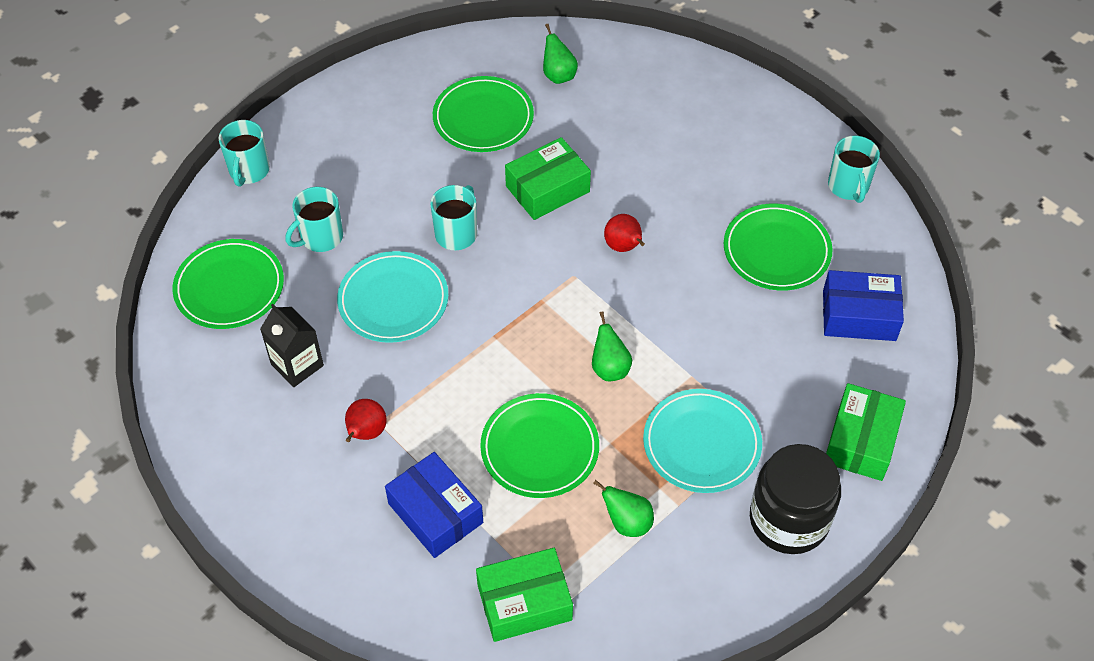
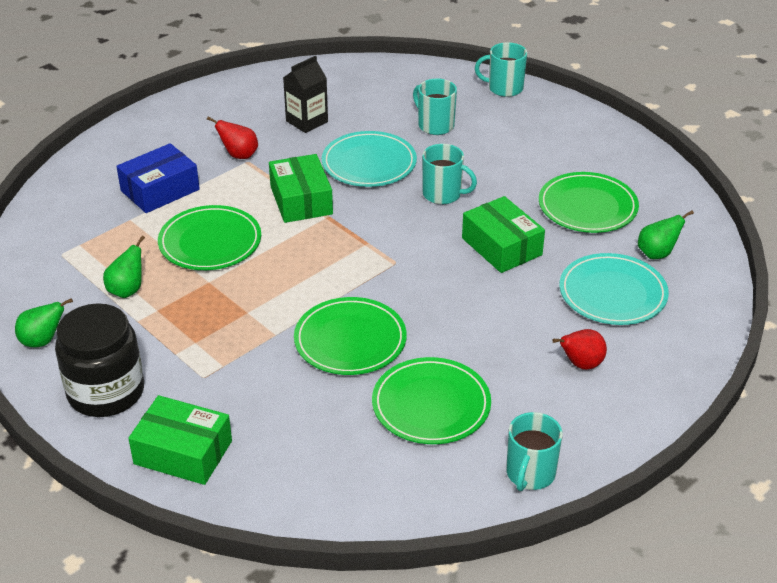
camera: 90 degrees right, 15 degrees down
(229, 287) = (383, 87): green plate -> green plate (350, 340)
(524, 602) = (70, 235): green box -> green box (301, 200)
(609, 368) = (288, 283): green pear -> green pear (43, 341)
(624, 247) = (431, 294): red pear -> red pear (581, 364)
(701, 443) = (199, 338): turquoise plate -> turquoise plate (612, 293)
(848, 186) = (530, 474): turquoise mug -> turquoise mug turned 60 degrees counterclockwise
(859, 315) = (342, 466): blue box -> none

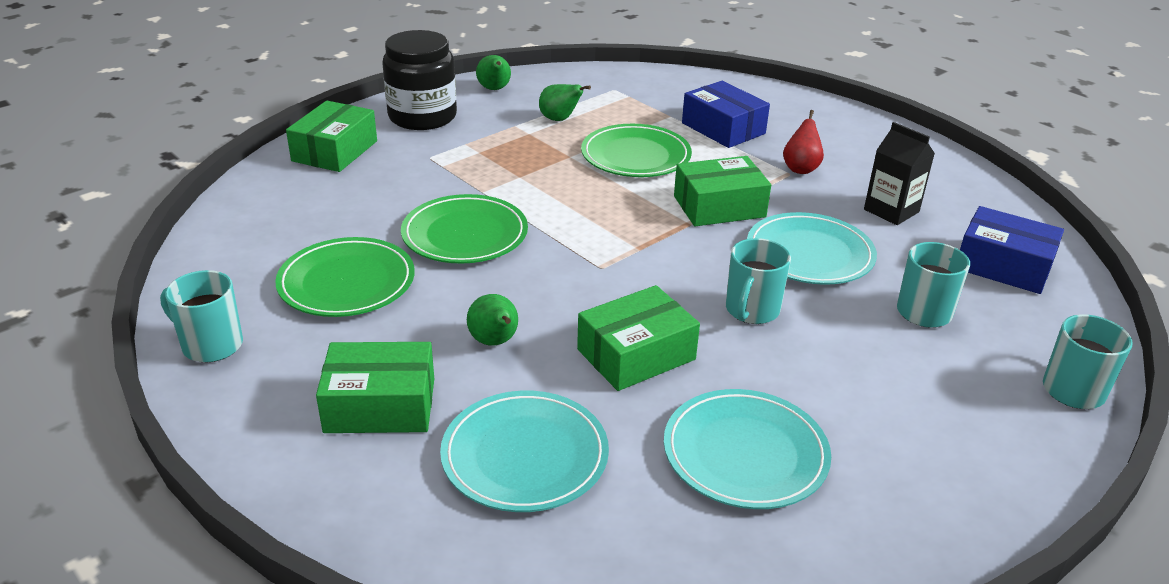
camera: 90 degrees right, 5 degrees down
(378, 88) = (1003, 265): none -> blue box
(581, 364) = (380, 405): red pear -> green box
(587, 207) = (745, 453): green plate -> turquoise plate
(657, 254) = (623, 523): green pear -> green pear (495, 342)

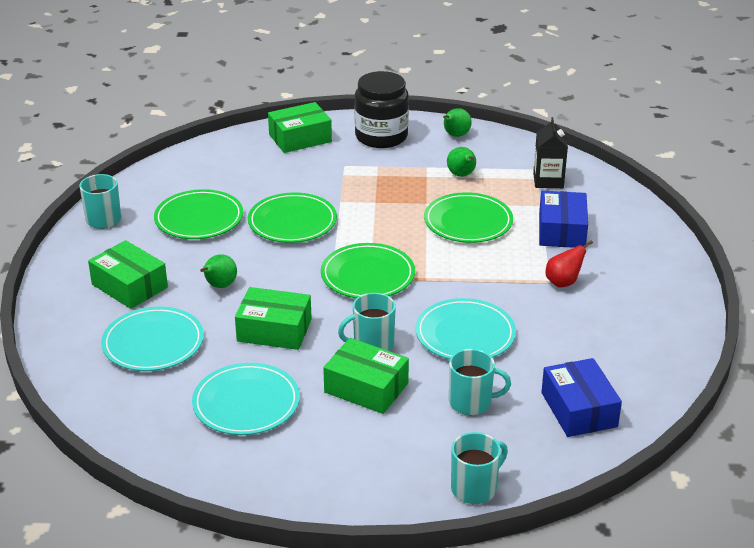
camera: 45 degrees right, 0 degrees up
(631, 247) = (367, 275): none -> green plate
(719, 206) = (462, 279): green box -> green box (366, 388)
(891, 211) = (572, 339): black carton -> black carton (548, 180)

